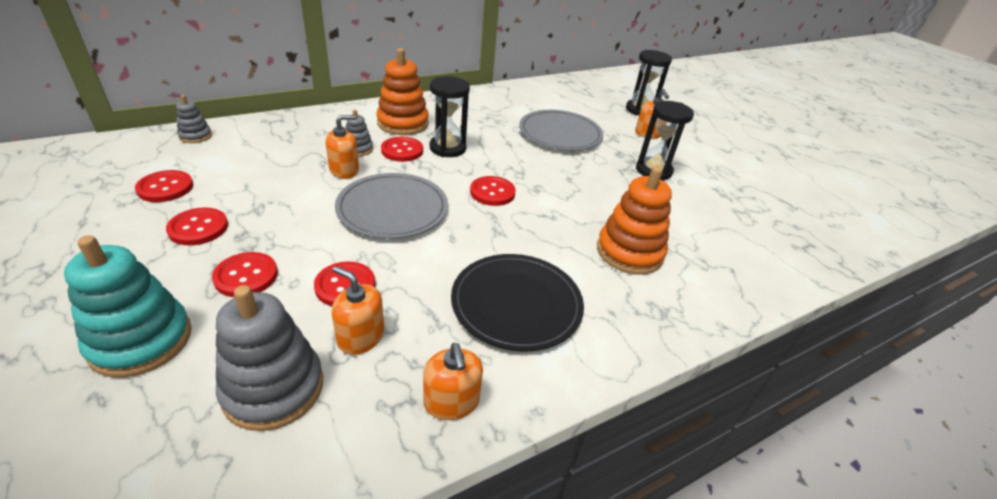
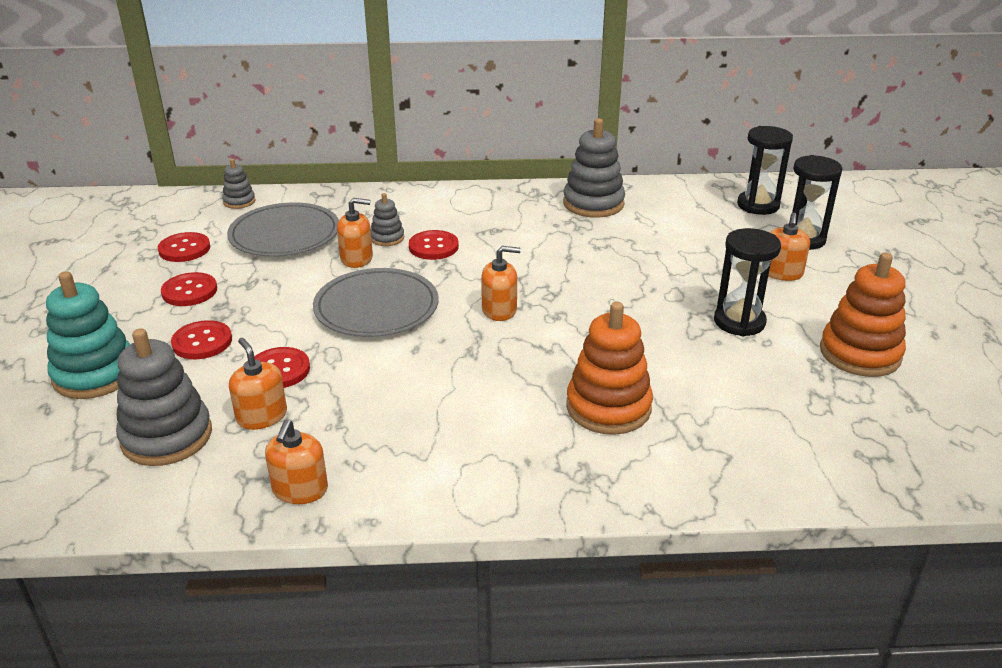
camera: 30 degrees right, 5 degrees down
(403, 123) = (458, 215): orange stacking toy -> orange stacking toy (860, 353)
(447, 148) = (488, 252): black hourglass -> black hourglass (758, 205)
(492, 192) = (499, 310): red button -> orange soap dispenser
(494, 103) = (593, 204): none -> grey stacking toy
(516, 304) = (430, 426): black plate -> none
(560, 134) = (648, 255): grey plate -> grey plate (284, 234)

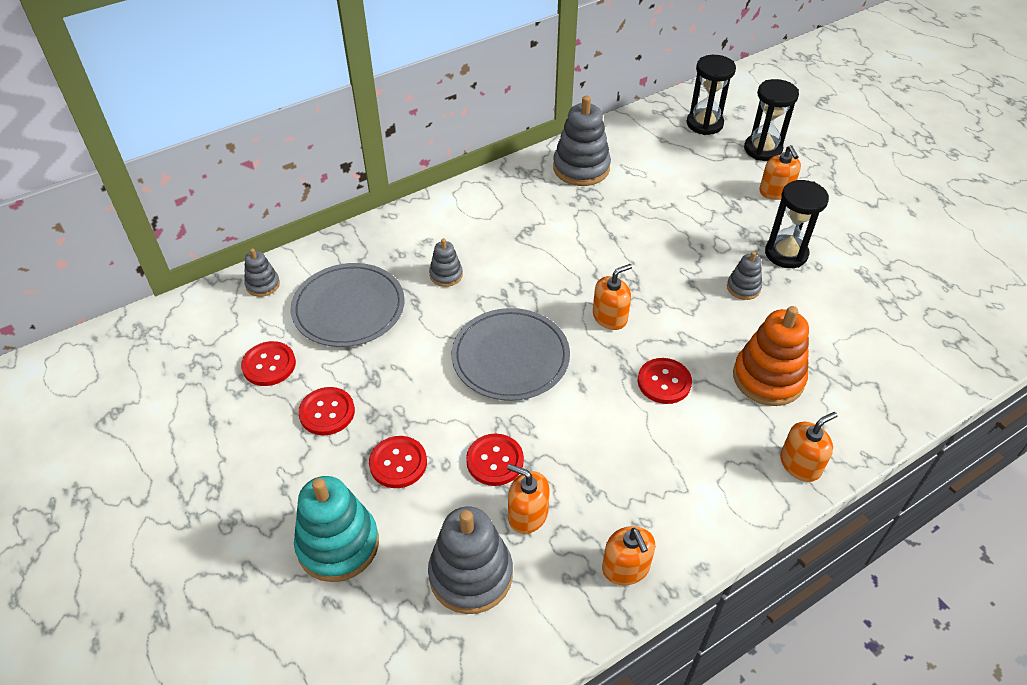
camera: 30 degrees left, 15 degrees up
(357, 258) = (442, 310): orange soap dispenser -> orange soap dispenser (800, 464)
(433, 247) = (495, 269): red button -> red button (664, 382)
(661, 332) = (743, 288): none -> grey stacking toy
(860, 353) = (882, 251): orange stacking toy -> none

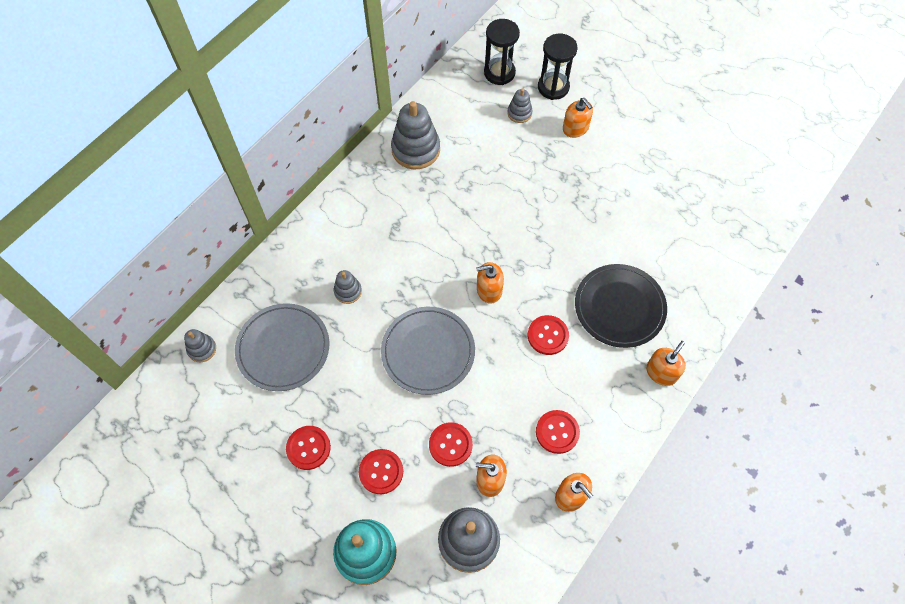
camera: 20 degrees left, 15 degrees up
(269, 365) = (243, 422): red button -> red button (557, 432)
(610, 317) = (489, 290): orange soap dispenser -> orange soap dispenser turned 135 degrees counterclockwise
(743, 288) = (578, 230): grey stacking toy -> grey stacking toy (519, 113)
(768, 378) = (619, 307): orange stacking toy -> black plate
(786, 254) = (600, 188): black hourglass -> none

